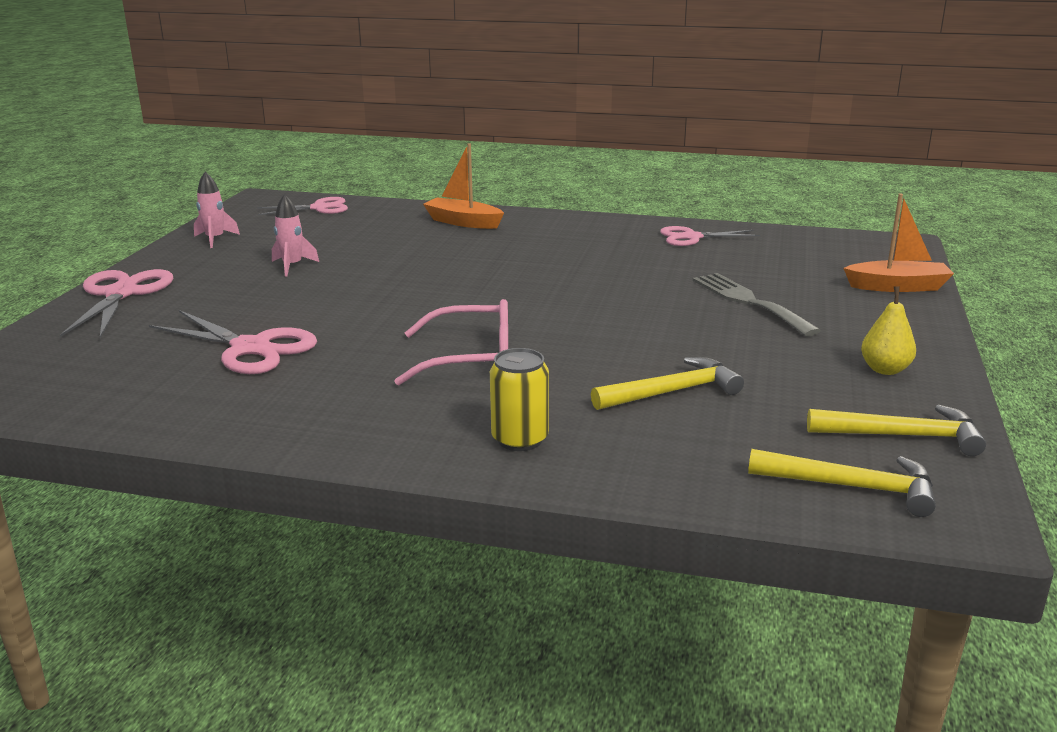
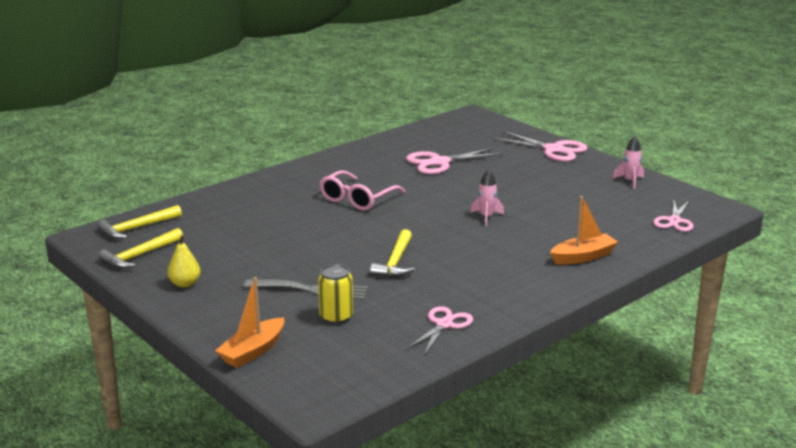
camera: 125 degrees right, 0 degrees up
(292, 266) = (550, 190): pink rocket -> pink rocket (486, 217)
(520, 439) = (273, 187): yellow can -> yellow can (336, 317)
(672, 392) = (256, 227): yellow hammer -> yellow hammer (396, 262)

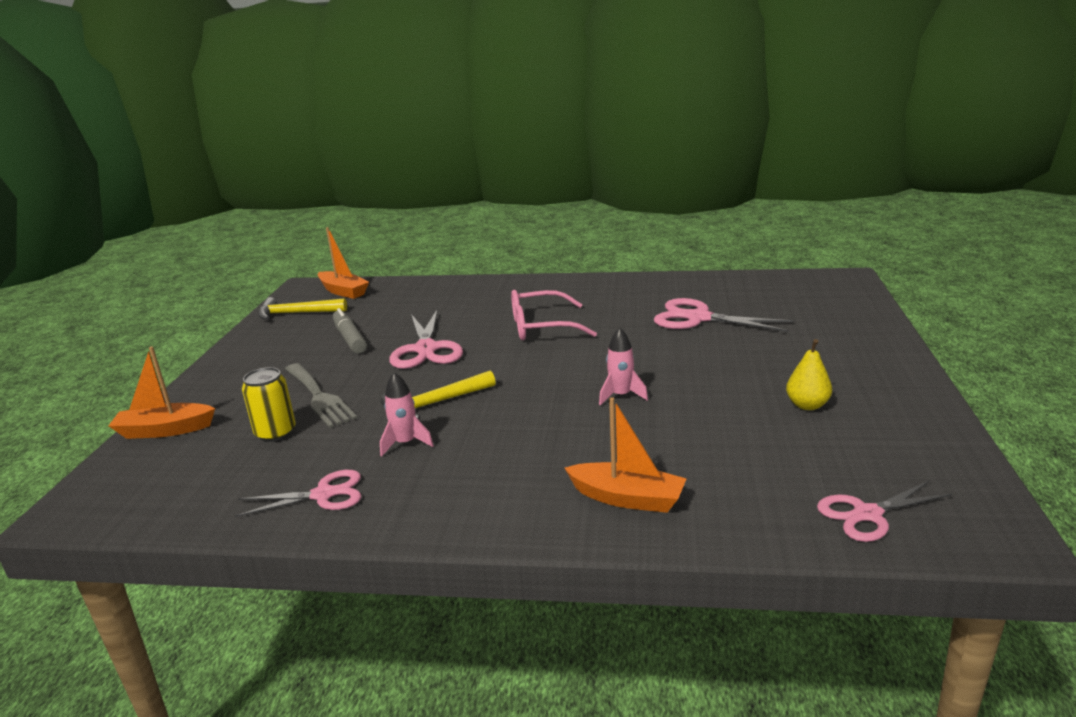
camera: 50 degrees right, 0 degrees up
(137, 228) = (343, 291): yellow hammer -> orange boat
(185, 284) = (266, 348): yellow pear -> yellow pear (807, 405)
(236, 253) = (350, 338): none -> grey marker
(553, 150) = (872, 347): pink scissors -> pink scissors (426, 349)
(630, 181) = (908, 426): pink rocket -> pink rocket (405, 443)

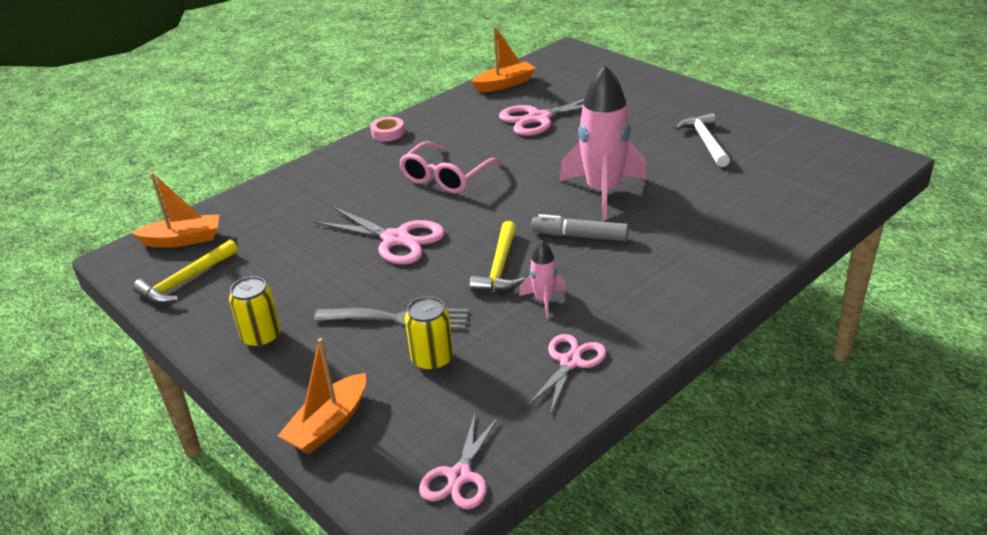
camera: 50 degrees left, 10 degrees up
(253, 363) = (261, 337): none -> yellow can
(350, 338) = (304, 269): grey marker -> grey marker (579, 236)
(572, 282) = (388, 133): none -> pink tape
(621, 396) = (603, 192): pink rocket -> pink rocket, size x2.15
(627, 498) = (729, 242): orange boat -> orange boat (504, 84)
(807, 405) = (705, 142): yellow pear -> white hammer
(867, 514) = (830, 181): pink scissors -> pink scissors (459, 476)

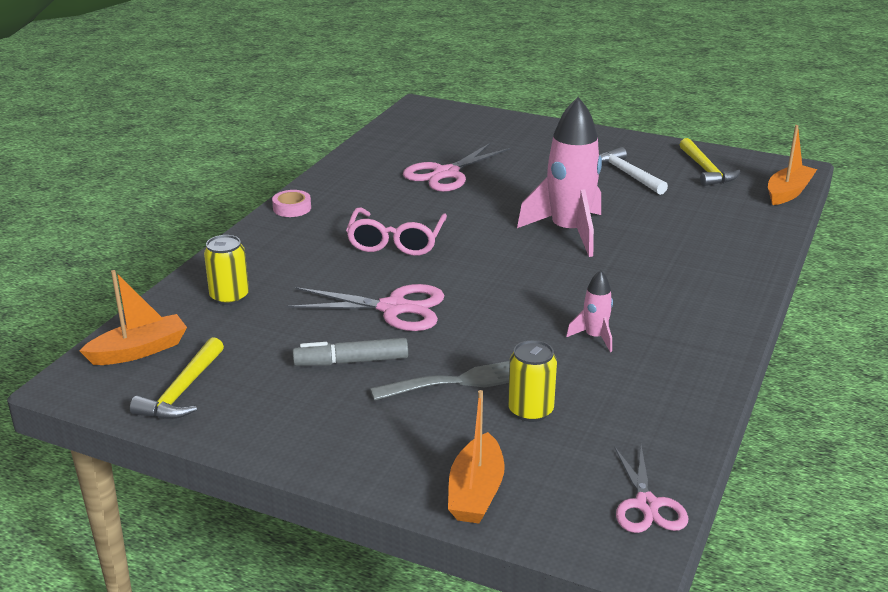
camera: 25 degrees left, 5 degrees down
(261, 337) = (326, 428): yellow can -> yellow can (229, 297)
(500, 267) = (526, 316): yellow hammer -> yellow hammer (706, 170)
(504, 84) = (381, 145): orange boat -> orange boat (788, 192)
(570, 362) = (665, 385): pink scissors -> none
(579, 236) = (579, 274): grey marker -> grey marker (351, 361)

